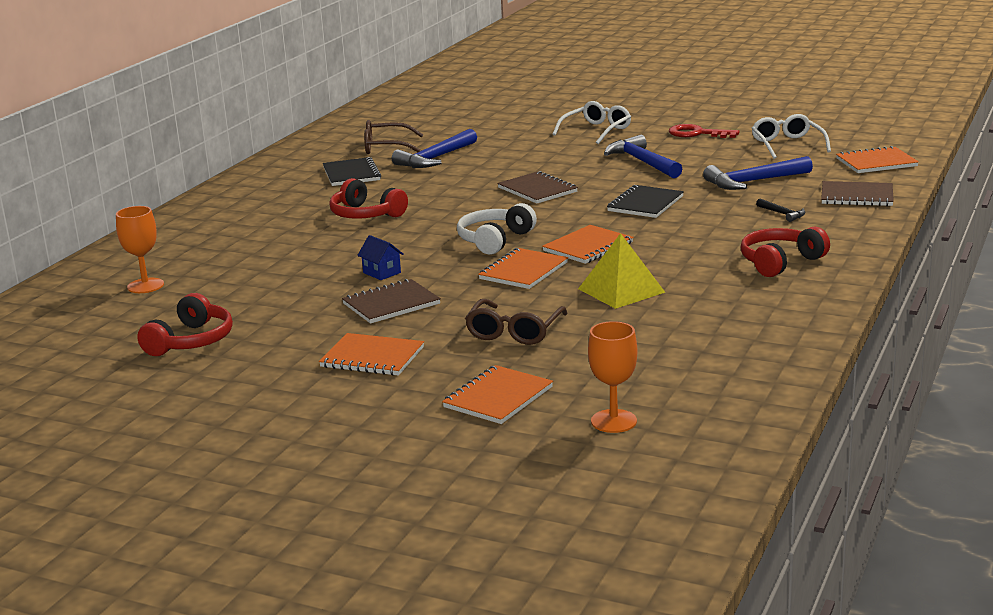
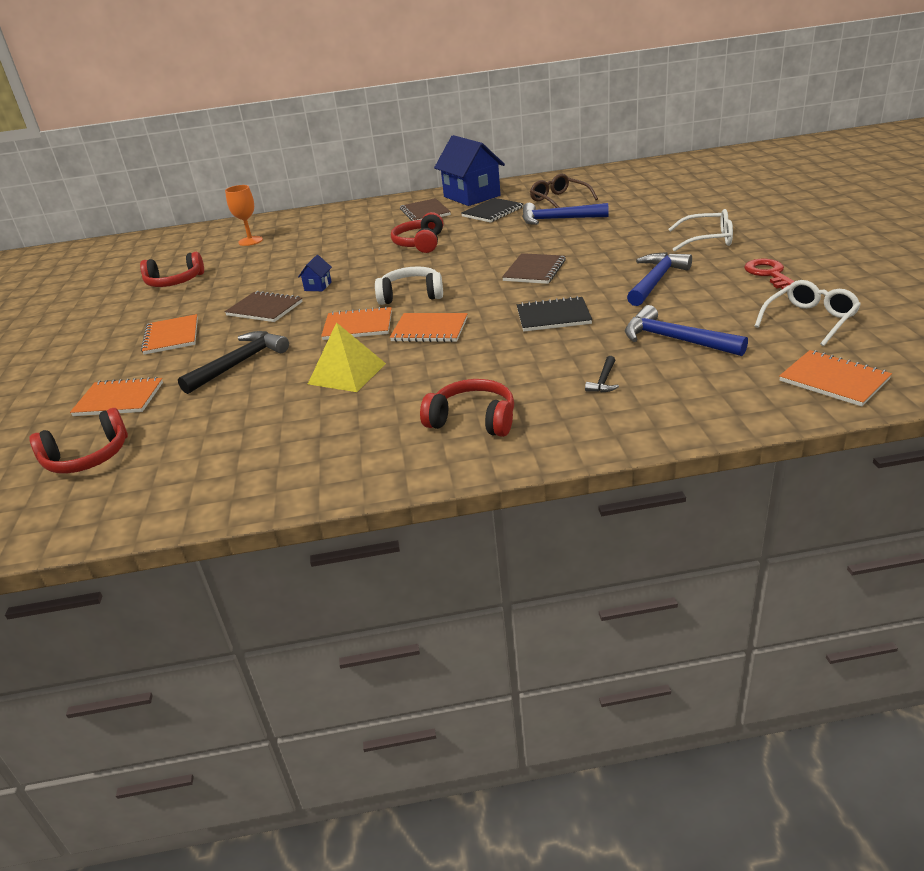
camera: 60 degrees right, 10 degrees up
(281, 172) = (472, 196): none -> blue house
(514, 331) = (239, 363): brown glasses -> black hammer
(613, 421) = (88, 457): orange goblet -> red headphones
(857, 196) = (707, 402): brown notebook -> brown notebook (425, 212)

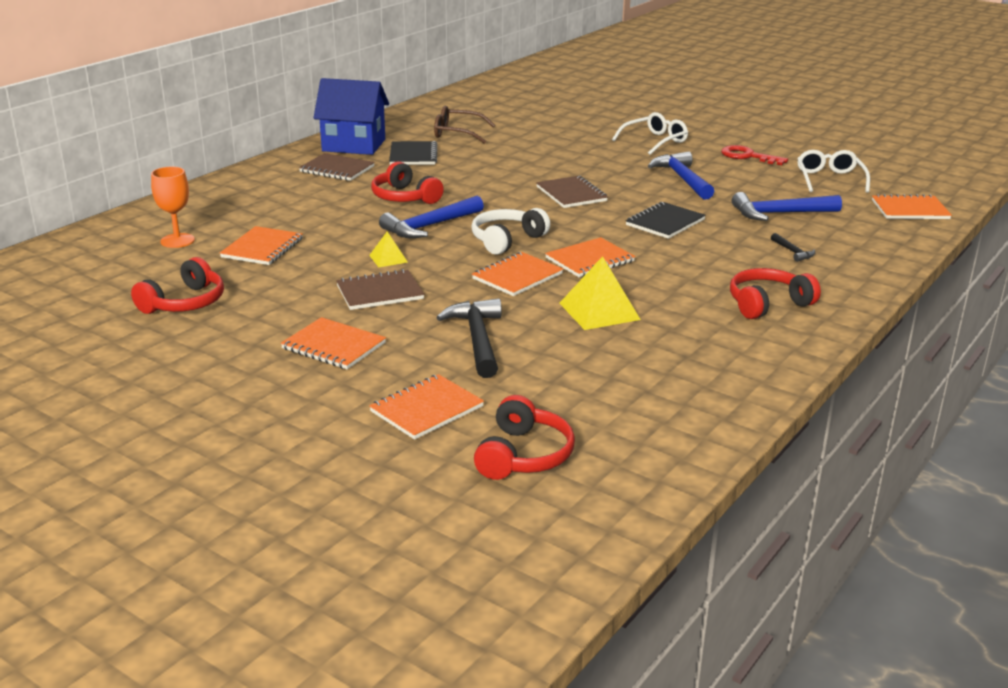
camera: 50 degrees left, 5 degrees down
(275, 258) = (262, 248): none -> orange notebook
(318, 286) = (388, 258): blue house -> yellow pyramid
(558, 219) = (495, 150): blue hammer -> blue hammer (430, 226)

